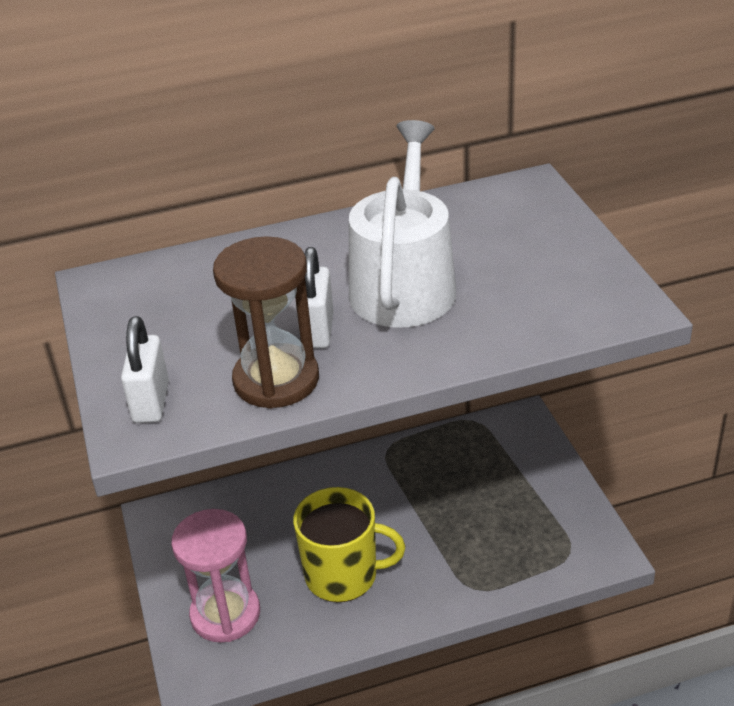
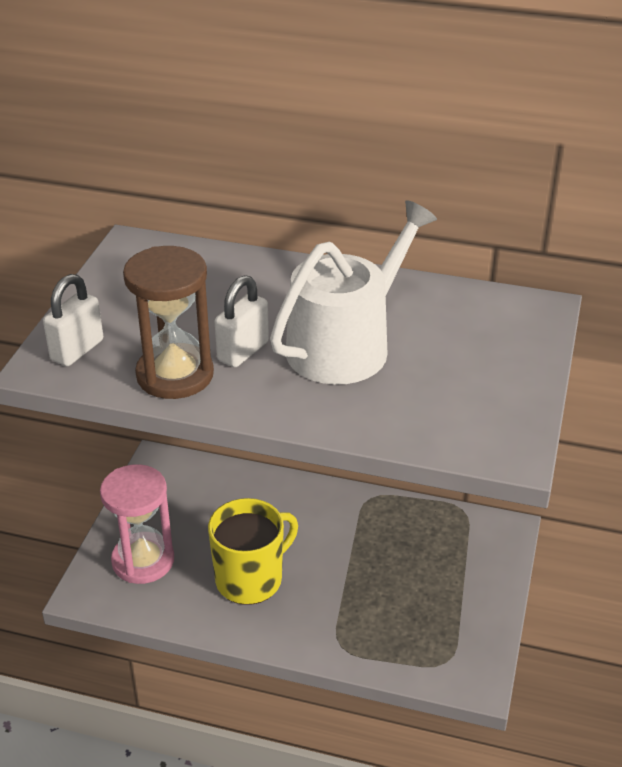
camera: 30 degrees right, 0 degrees up
(343, 575) = (250, 579): yellow mug -> yellow mug turned 75 degrees counterclockwise

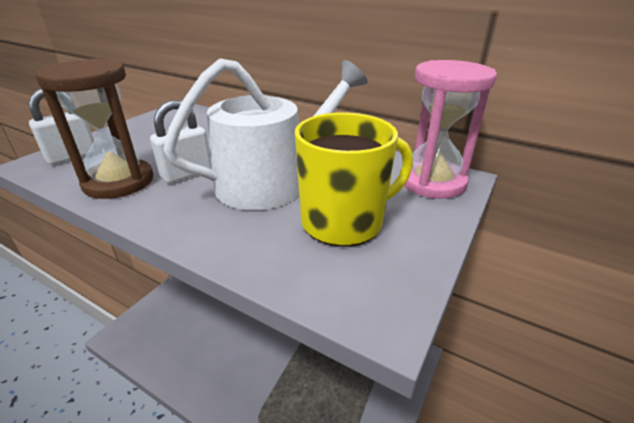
camera: 15 degrees right, 5 degrees down
(143, 560) = (164, 321): pink hourglass -> pink hourglass (432, 182)
(250, 579) = (222, 351): yellow mug -> yellow mug (344, 222)

